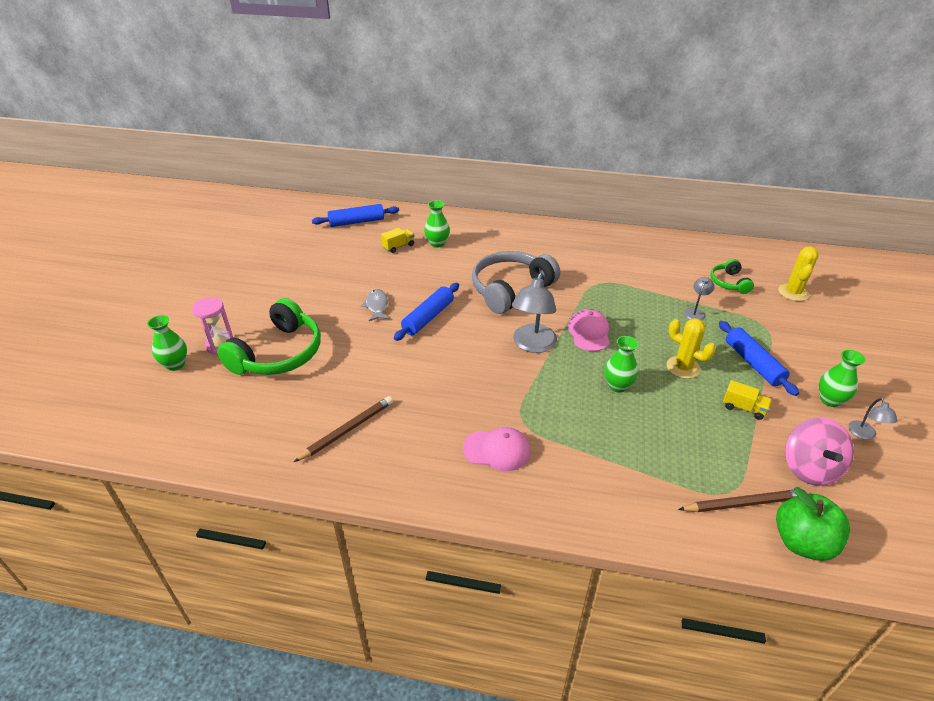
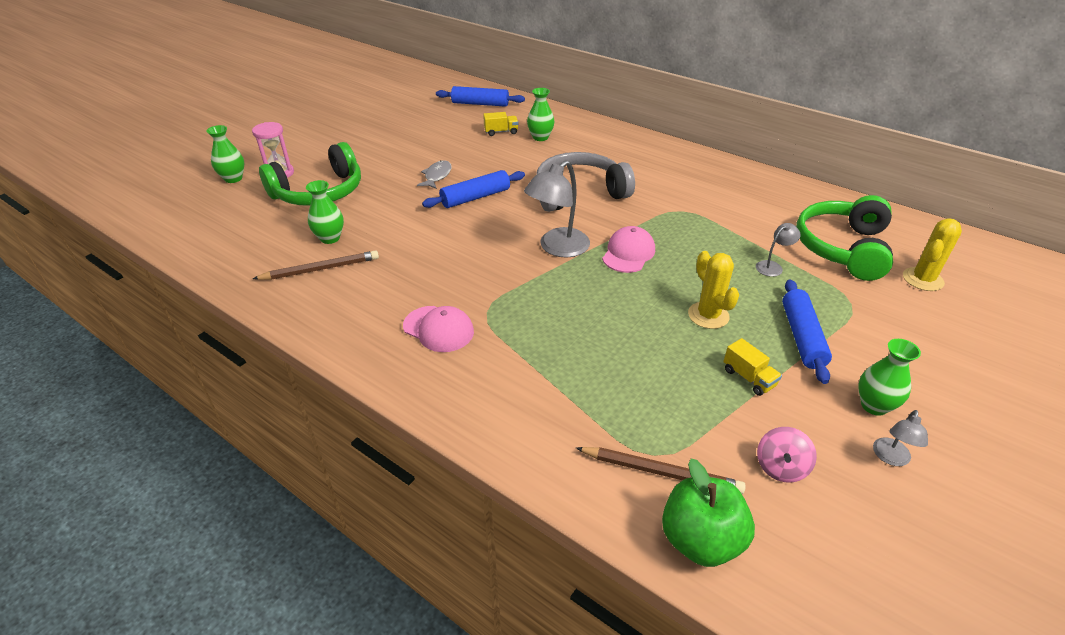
camera: 25 degrees right, 0 degrees up
(618, 386) = (616, 311): green vase -> green vase (330, 238)
(729, 282) = (843, 248): green headphones -> green headphones, size x1.95
(809, 468) = (780, 467): pink spinning top -> pink spinning top, size x0.61

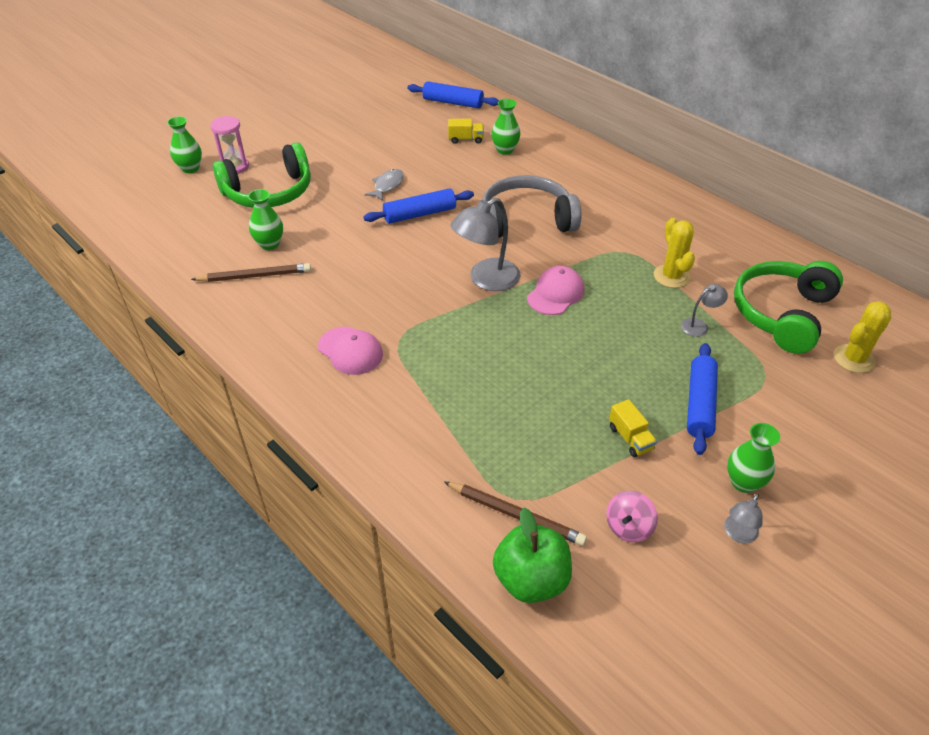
camera: 10 degrees right, 5 degrees up
(708, 315) = (613, 370): yellow cactus -> yellow cactus (671, 276)

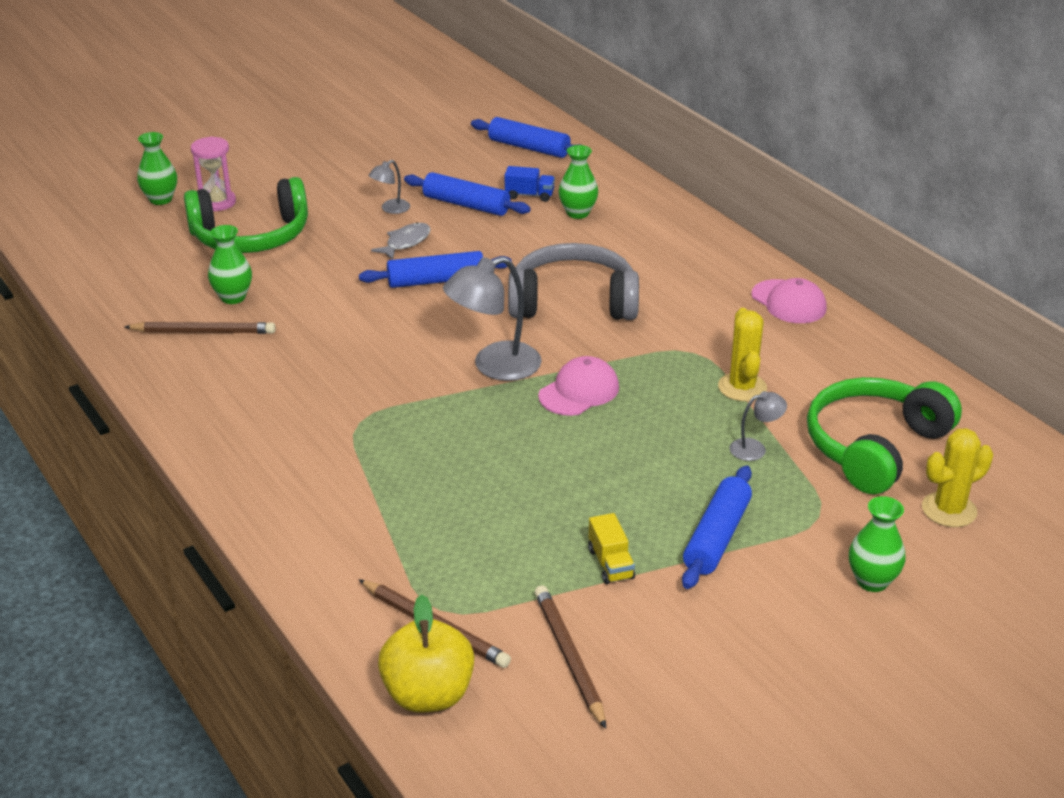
camera: 10 degrees right, 10 degrees down
(350, 351) = (294, 428): pink cap -> pink cap (788, 302)
(422, 151) = (466, 205): none -> blue rolling pin
(465, 139) = (529, 195): yellow truck -> blue truck
(531, 579) = (428, 694): green apple -> yellow apple
(628, 527) = (569, 657): pink spinning top -> brown pencil
(738, 534) = (704, 682): grey lamp -> grey lamp (390, 209)
(743, 482) = (736, 629): green vase -> green vase (872, 581)

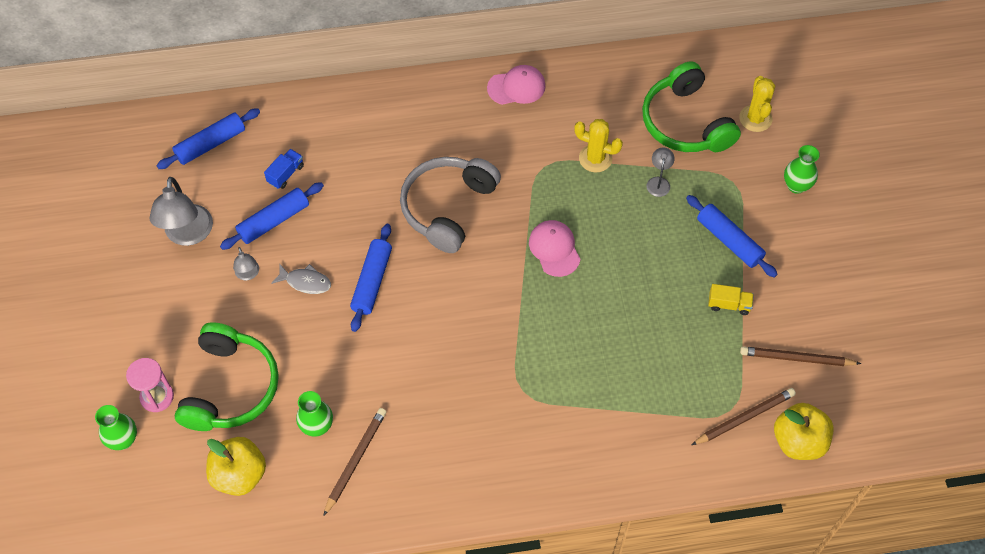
camera: 65 degrees left, 25 degrees up
(152, 269) = (239, 475): none -> yellow apple
(405, 242) = (305, 282): grey fish -> grey fish turned 135 degrees clockwise
(494, 366) = (500, 286): grey lamp -> grey lamp (188, 235)
(577, 213) = (331, 154): green vase -> none

